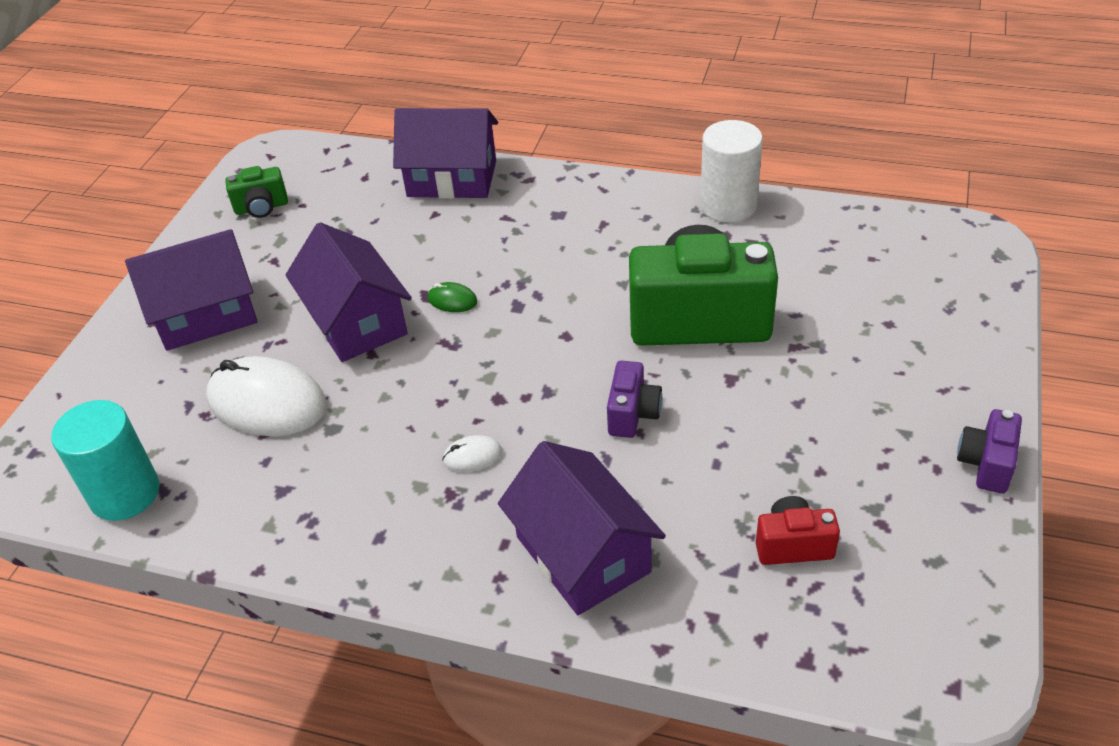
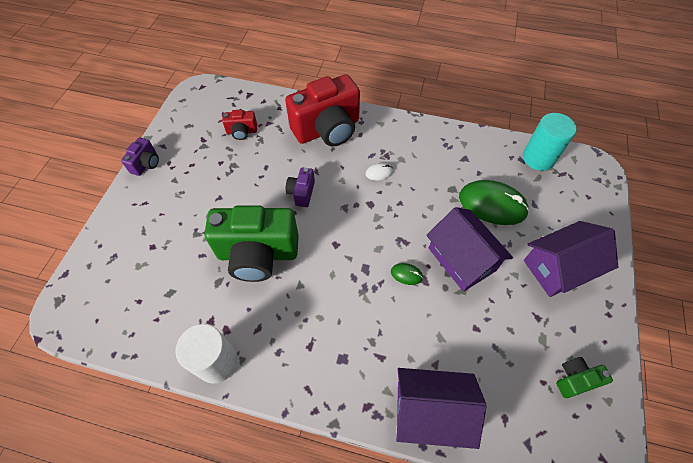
camera: 175 degrees right, 15 degrees up
(267, 402) = (492, 204): white mouse -> green mouse
(583, 554) = (327, 129): purple house -> red camera

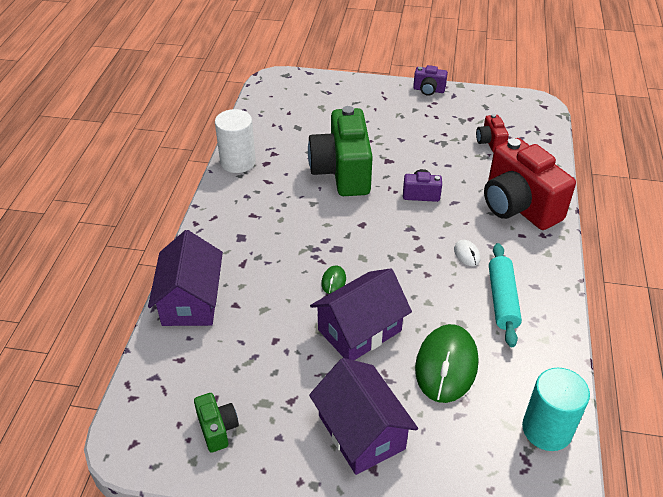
camera: 85 degrees right, 15 degrees down
(427, 159) = (502, 300): none -> turquoise rolling pin

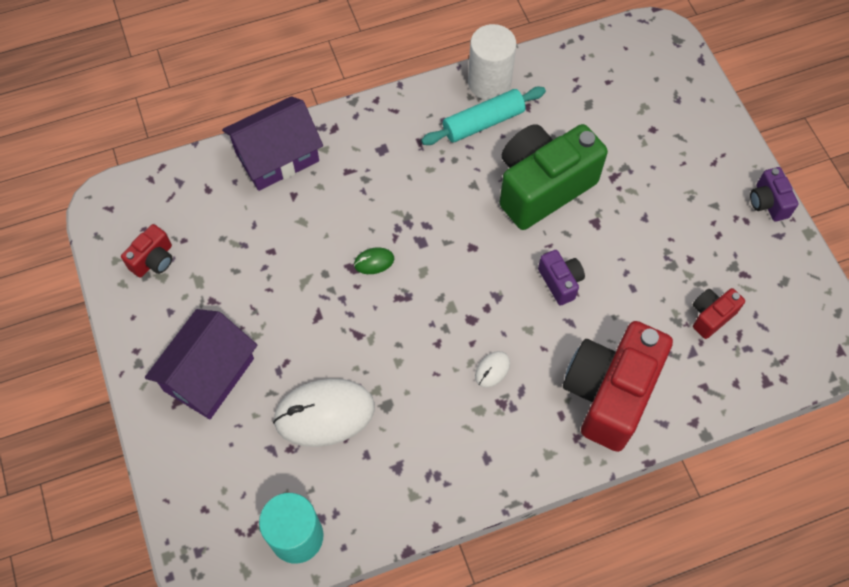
camera: 60 degrees right, 20 degrees up
(217, 429) = (153, 260): green camera -> red camera
(359, 330) = (324, 316): purple house -> none
(446, 365) = (324, 414): green mouse -> white mouse
(502, 300) = (445, 432): turquoise rolling pin -> turquoise rolling pin (483, 122)

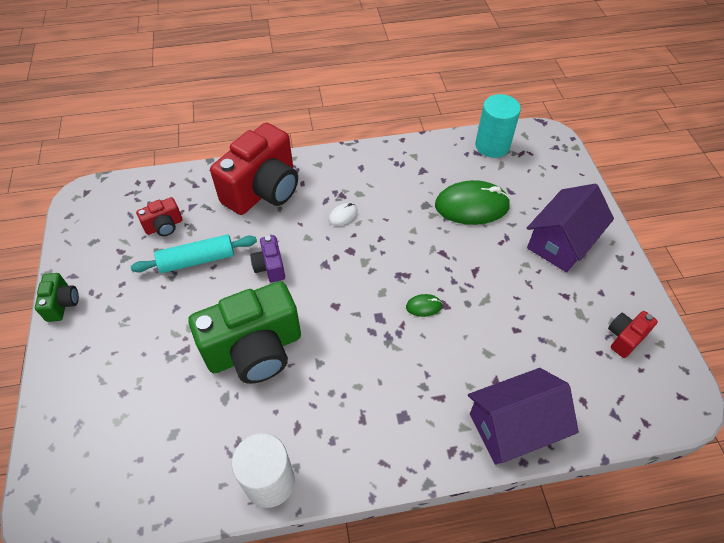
camera: 170 degrees left, 10 degrees down
(324, 414) = (471, 206): white mouse -> green mouse
(483, 122) = (291, 430): turquoise rolling pin -> turquoise rolling pin (197, 260)
(768, 202) = (62, 304): purple camera -> green camera

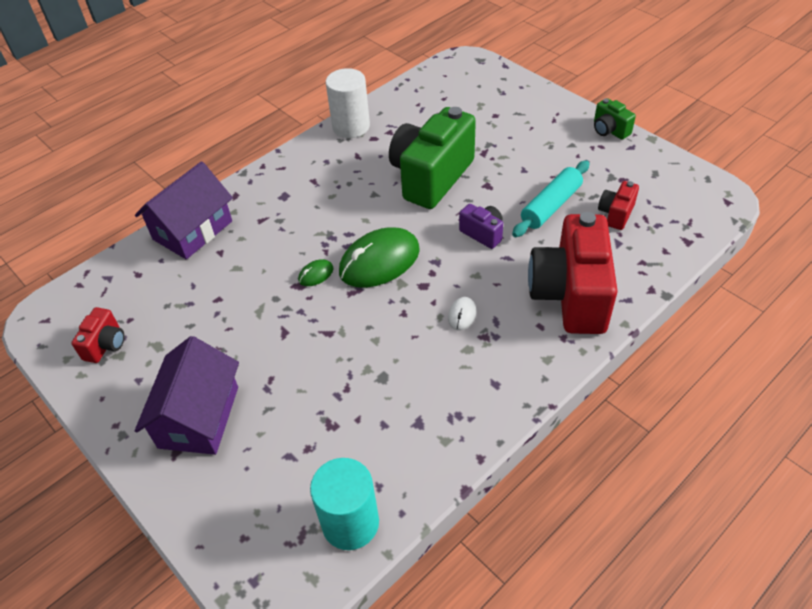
camera: 150 degrees right, 5 degrees down
(471, 206) = (327, 406): green mouse -> green mouse (379, 261)

